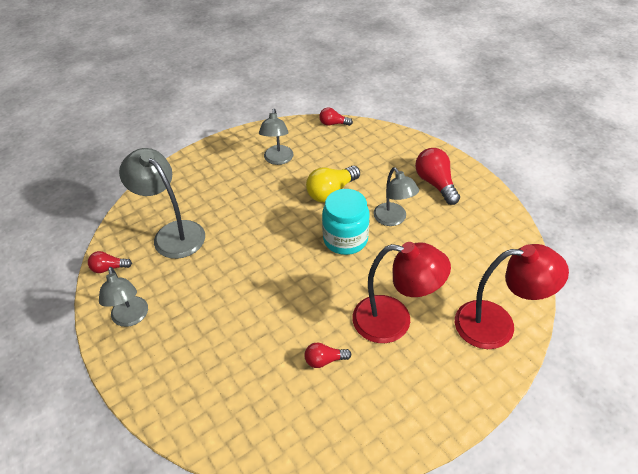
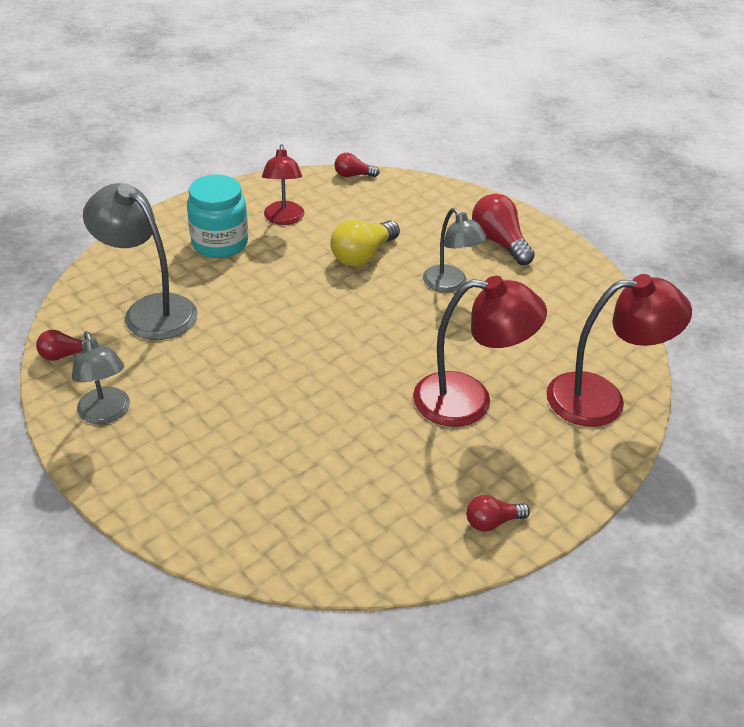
camera: 10 degrees left, 5 degrees down
(278, 160) = (284, 219): grey lamp -> red lamp
(324, 360) = (383, 450): red light bulb -> red light bulb (492, 522)
(345, 239) = (390, 309): turquoise jar -> turquoise jar (220, 243)

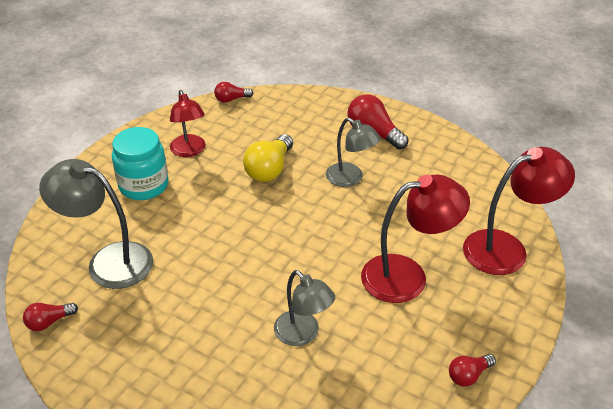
camera: 15 degrees left, 0 degrees up
(106, 414) = (110, 367): grey lamp -> grey lamp (303, 334)

